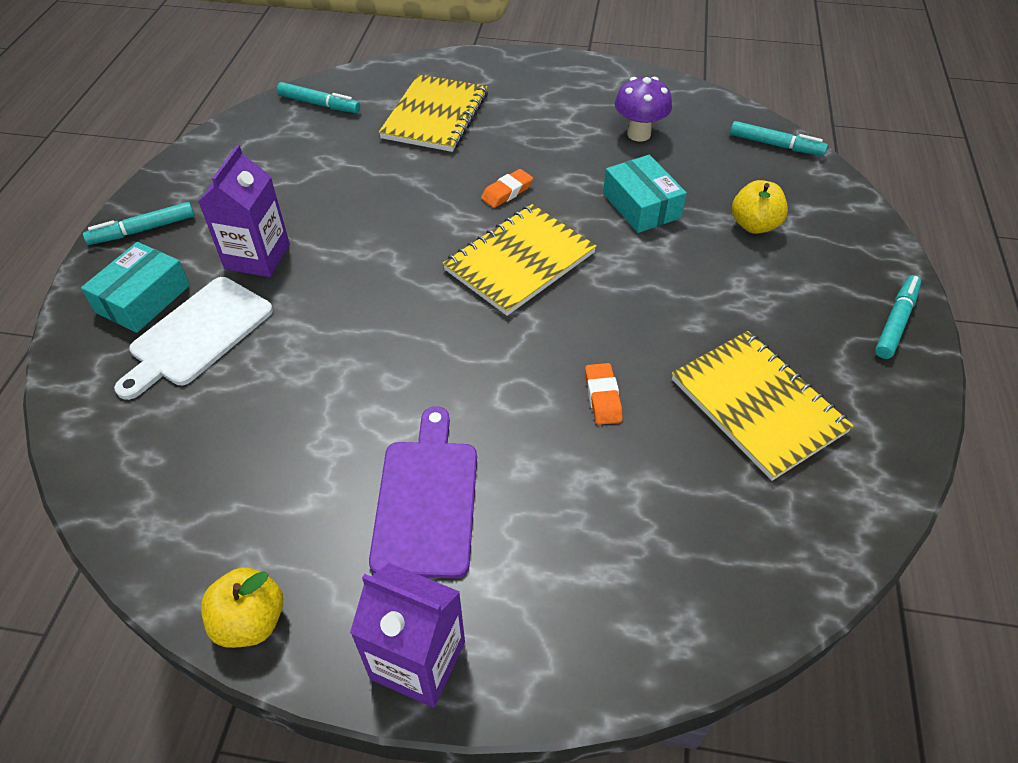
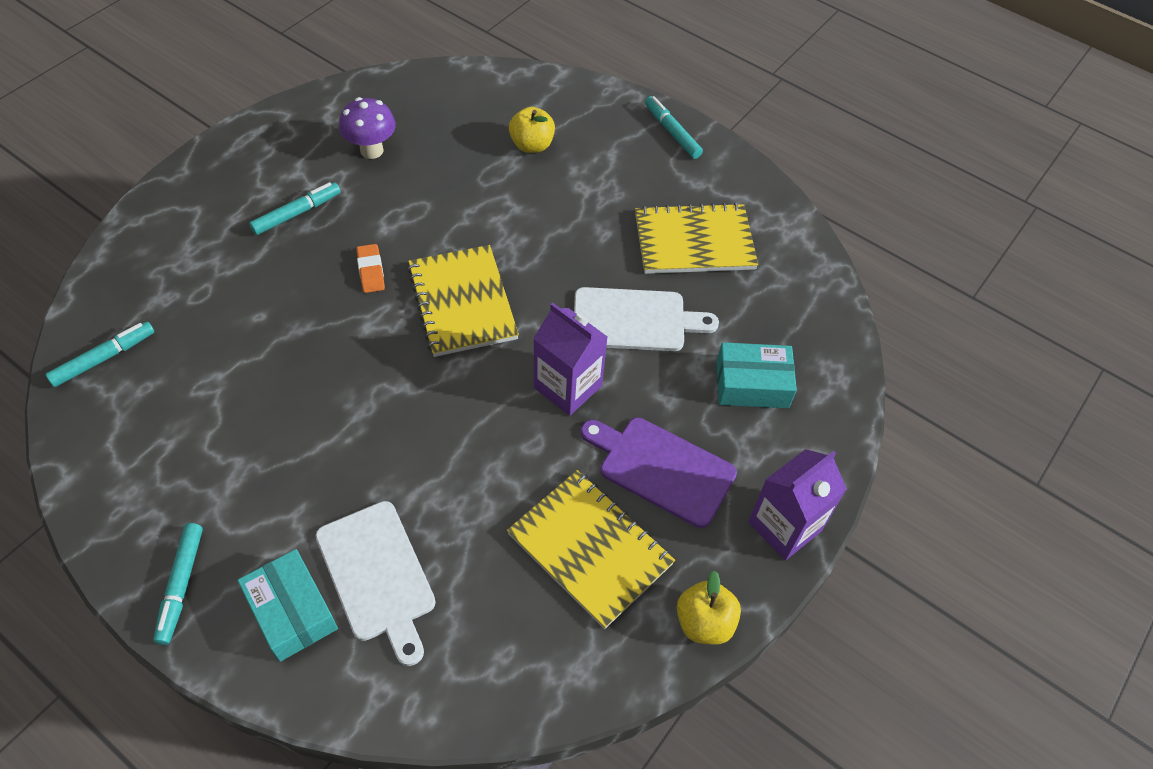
camera: 65 degrees left, 5 degrees up
(257, 256) = (306, 493): purple carton -> purple carton (567, 386)
(435, 116) = (215, 273): yellow notebook -> yellow notebook (590, 549)
(603, 397) = (634, 320): orange eraser -> white cutting board
(641, 206) = (459, 196): turquoise box -> turquoise box (752, 384)
(775, 145) = (456, 82): turquoise marker -> turquoise marker (297, 213)

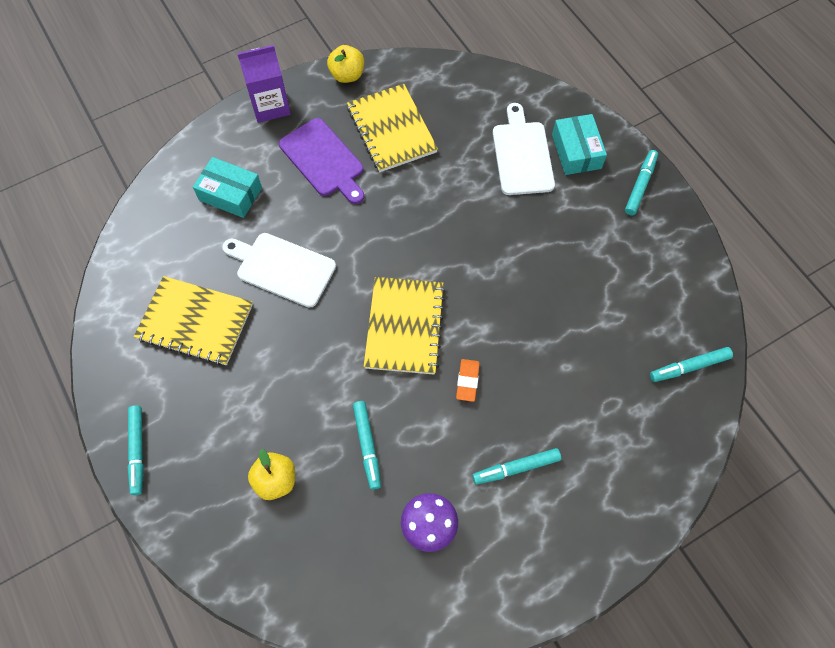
camera: 155 degrees left, 10 degrees up
(456, 191) = (367, 446): none -> turquoise marker
(567, 386) = (356, 233): purple carton -> none

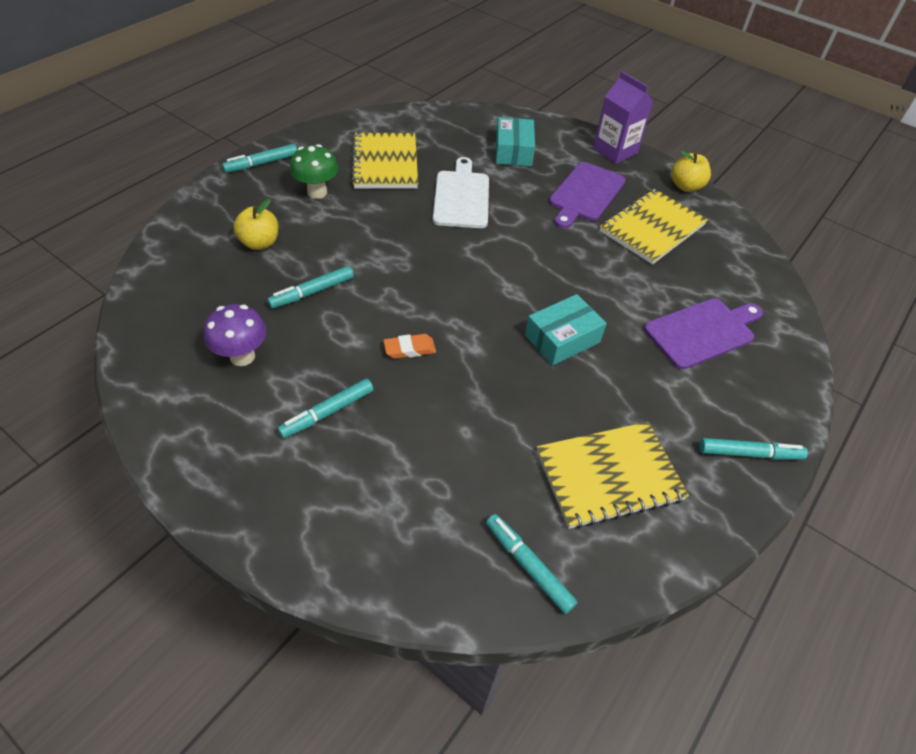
camera: 65 degrees right, 15 degrees down
(216, 404) = (317, 192): none -> green mushroom
(404, 326) = (446, 288): yellow notebook -> yellow notebook (609, 475)
(516, 468) = (327, 413): turquoise marker -> turquoise marker turned 90 degrees counterclockwise
(522, 155) = (702, 332): white cutting board -> purple cutting board
(576, 151) = (745, 379): turquoise box -> turquoise box (562, 338)

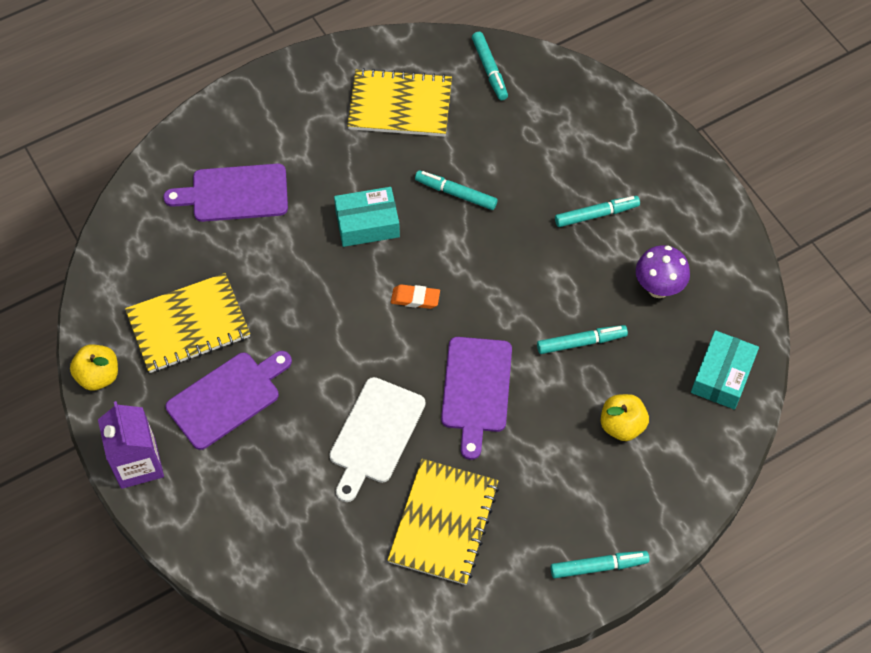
camera: 155 degrees left, 10 degrees up
(317, 192) = (542, 491): green mushroom -> none
(395, 239) = (476, 389): none -> purple cutting board
(409, 349) = (509, 253): orange eraser -> orange eraser (415, 299)
(513, 151) = (270, 500): turquoise box -> turquoise box (722, 376)
(749, 453) = (282, 89): turquoise marker -> turquoise marker (456, 193)

